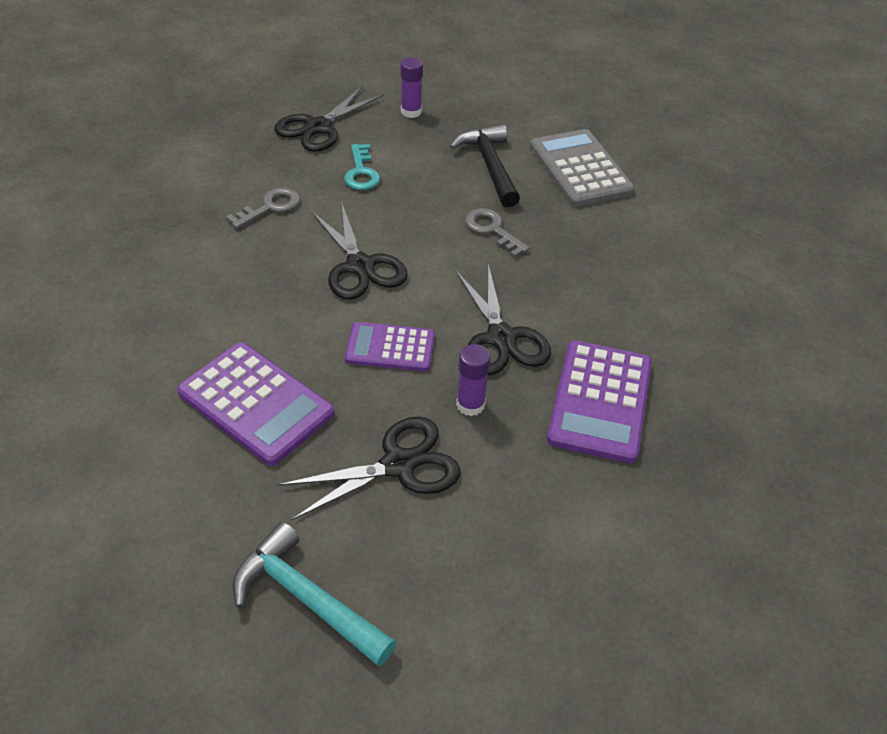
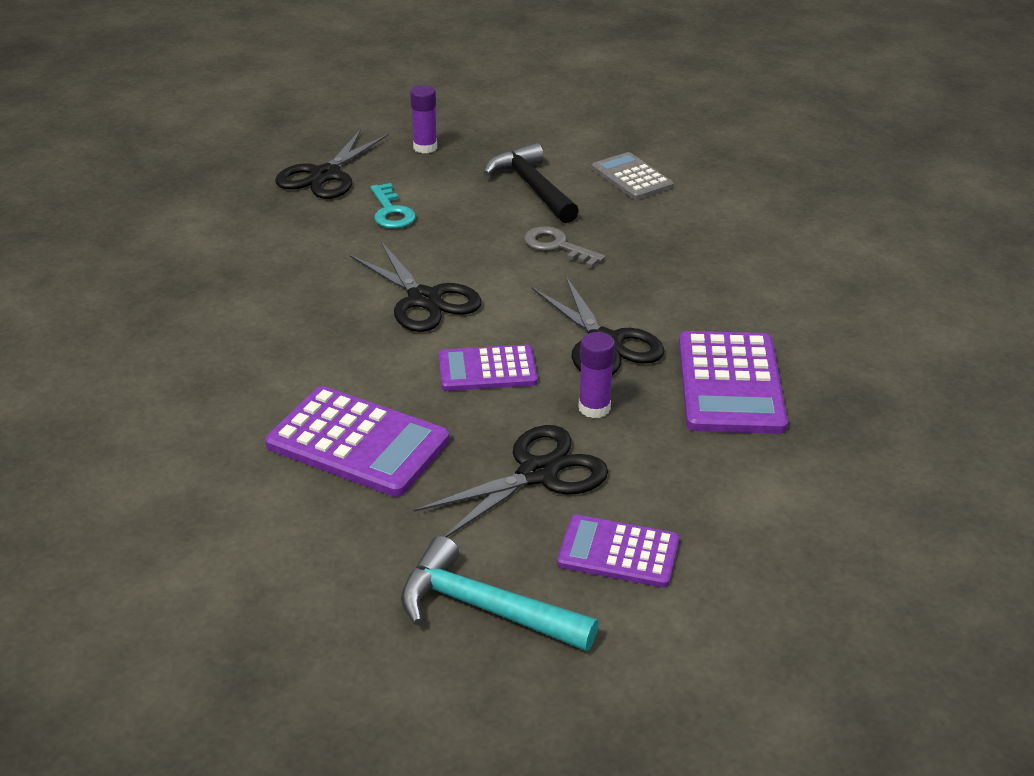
camera: 10 degrees left, 10 degrees down
(270, 207) = (300, 258): grey key -> none
(442, 563) = (618, 552): none -> purple calculator
(580, 169) = (631, 177): grey calculator -> grey calculator, size x0.64

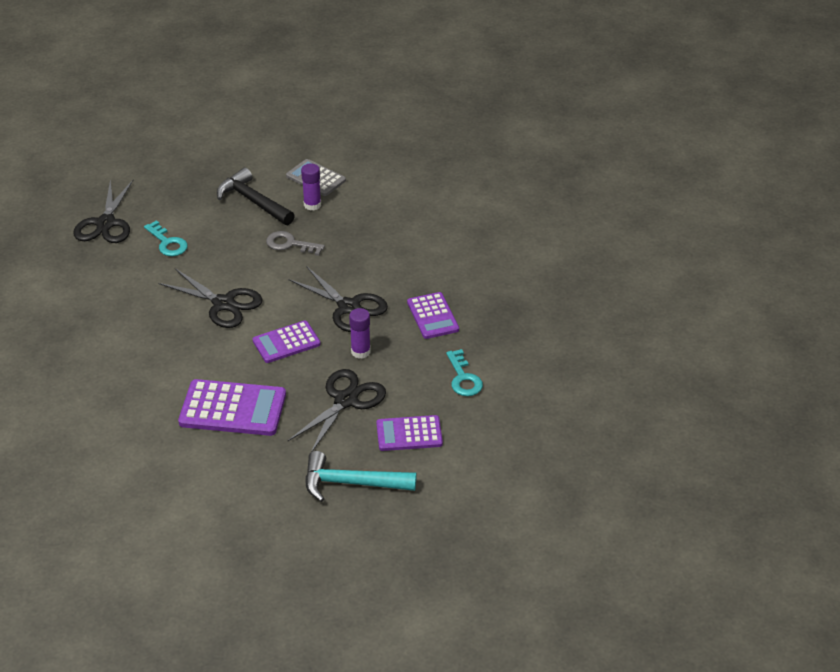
camera: 20 degrees left, 5 degrees up
(425, 147) = (163, 184): purple glue stick -> purple glue stick (312, 205)
(730, 384) = (433, 316): purple calculator -> purple calculator, size x0.64
(746, 487) = (463, 378): none -> turquoise key

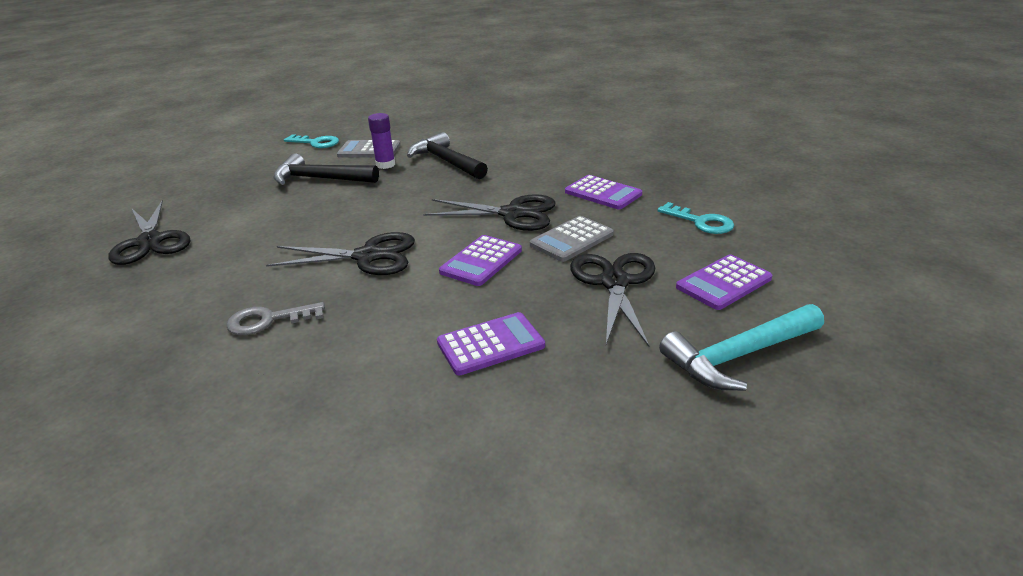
camera: 30 degrees left, 10 degrees down
(167, 243) = (247, 233): turquoise key -> turquoise key (316, 143)
(233, 409) = (490, 344): purple calculator -> purple calculator, size x0.64
(290, 244) = (393, 193): grey key -> grey key (268, 320)
(359, 222) = (446, 161): none -> black hammer
(360, 351) = (572, 240): purple glue stick -> grey calculator

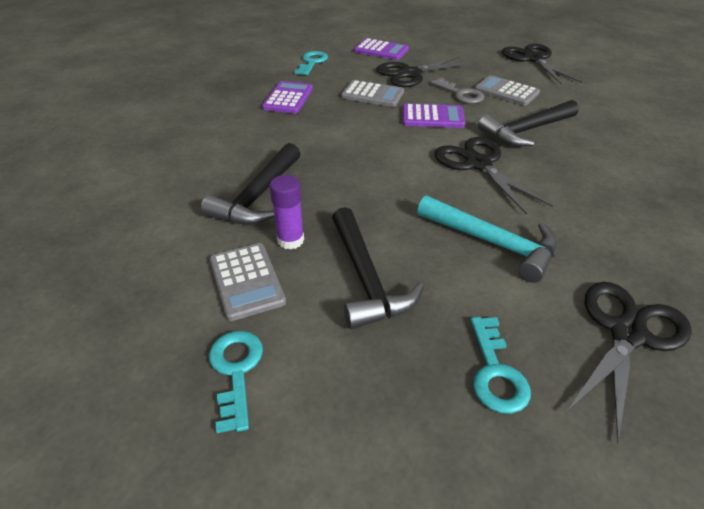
camera: 120 degrees left, 10 degrees up
(209, 195) = (495, 372): none -> turquoise key
(268, 320) = (593, 170): grey key -> grey key (460, 94)
(383, 312) = (526, 131): none -> black hammer
(490, 344) = (506, 91): purple calculator -> grey calculator
(513, 214) = (353, 124): black scissors -> black scissors (533, 59)
(739, 356) = (439, 42): turquoise hammer -> turquoise hammer (492, 243)

